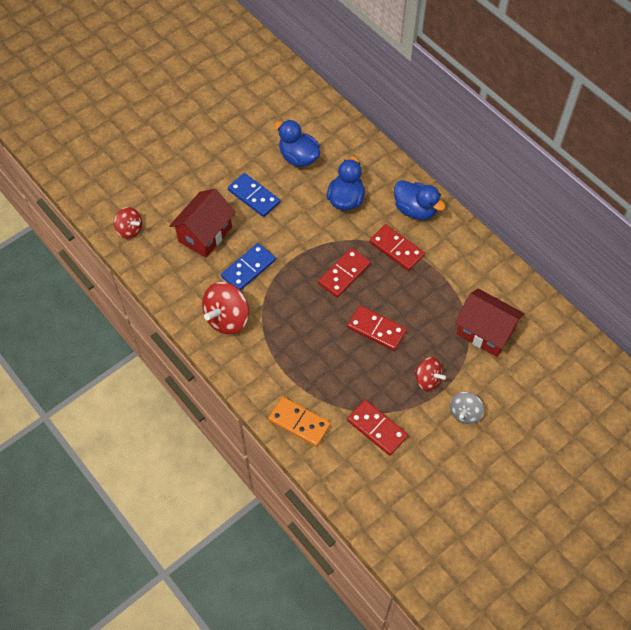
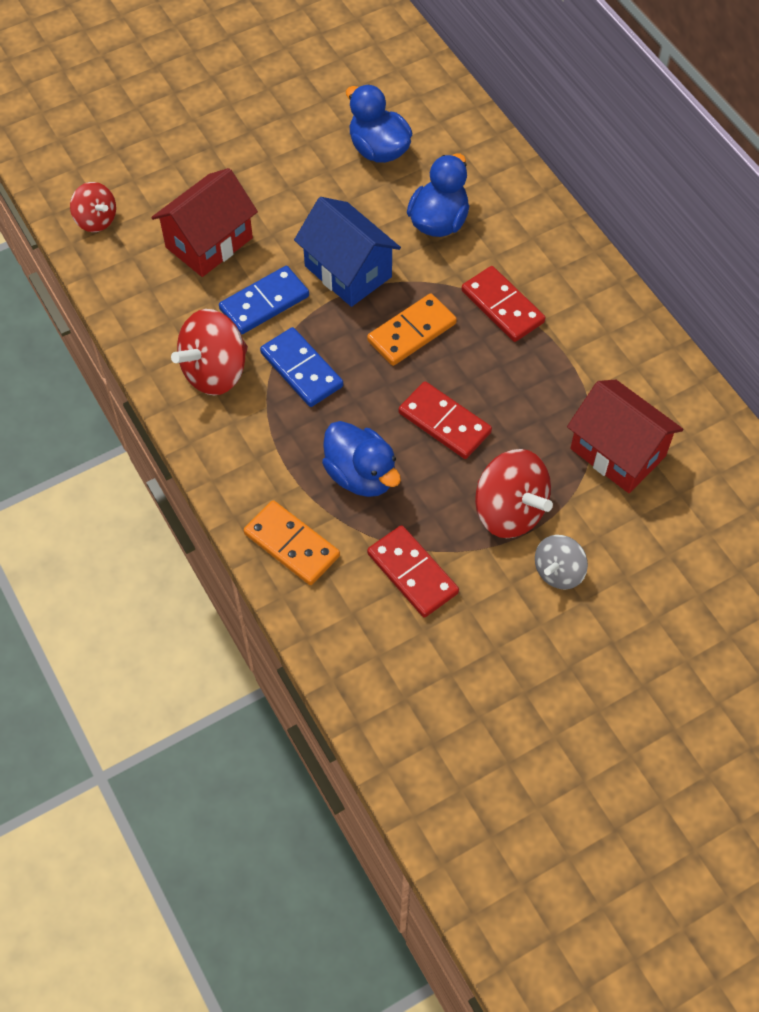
camera: 10 degrees right, 0 degrees up
(254, 196) = (296, 197): blue domino -> blue domino (302, 369)
(296, 240) = (348, 271): none -> blue house
(344, 274) = (412, 332): red domino -> orange domino
(415, 210) = (545, 252): blue duck -> blue duck (361, 475)
(427, 379) = (509, 511): red spinning top -> red spinning top, size x1.63

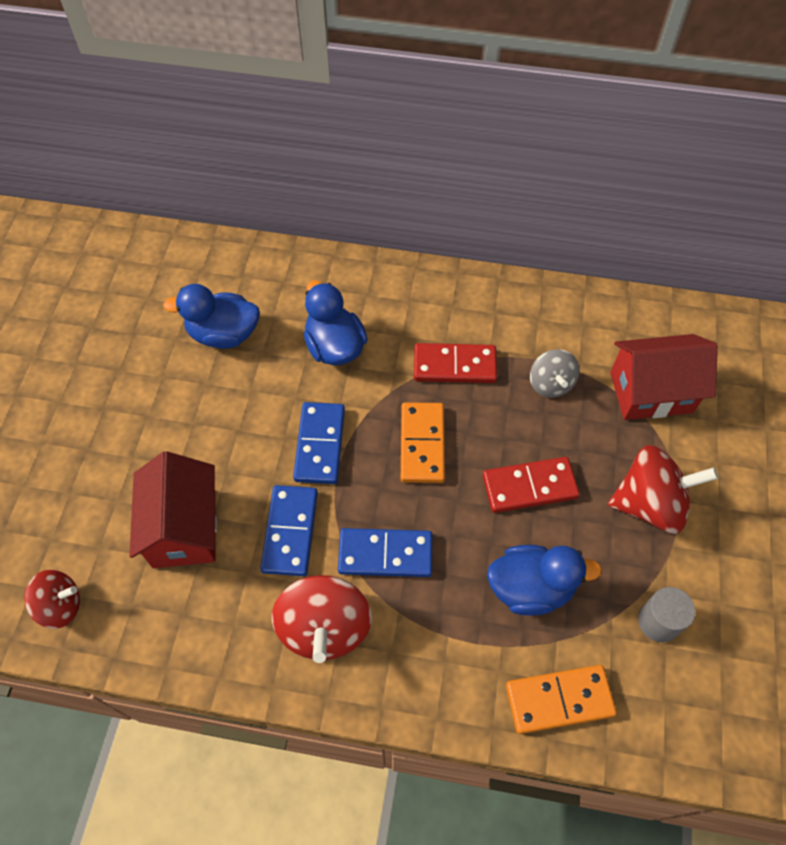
camera: 50 degrees left, 0 degrees up
(348, 271) = (320, 444): blue house -> blue domino
(412, 573) = (658, 621): red domino -> grey cylinder
(558, 571) = (731, 512): grey spinning top -> grey spinning top (550, 384)

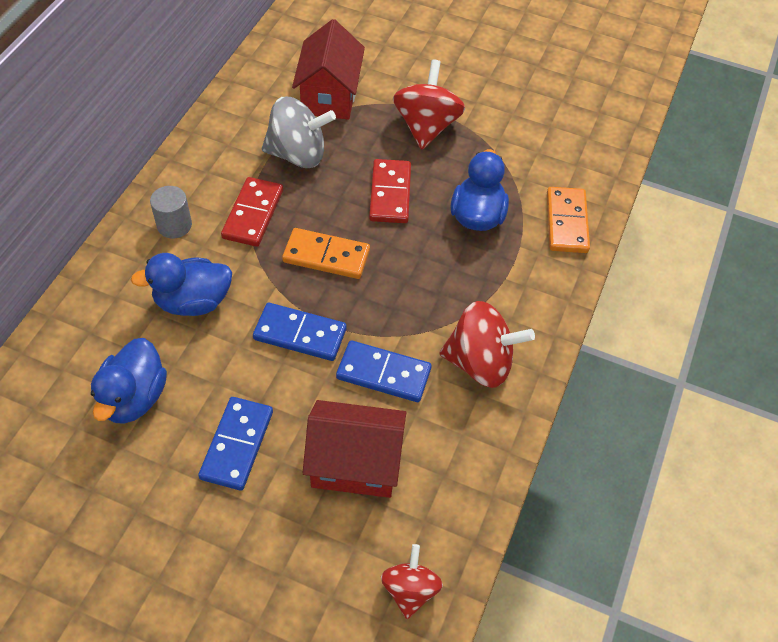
camera: 80 degrees left, 5 degrees down
(385, 554) = (424, 305): blue domino -> blue domino (237, 445)
(550, 384) = (298, 154): grey spinning top -> grey spinning top, size x1.63
(658, 621) = (519, 150): grey cylinder -> grey cylinder (174, 225)

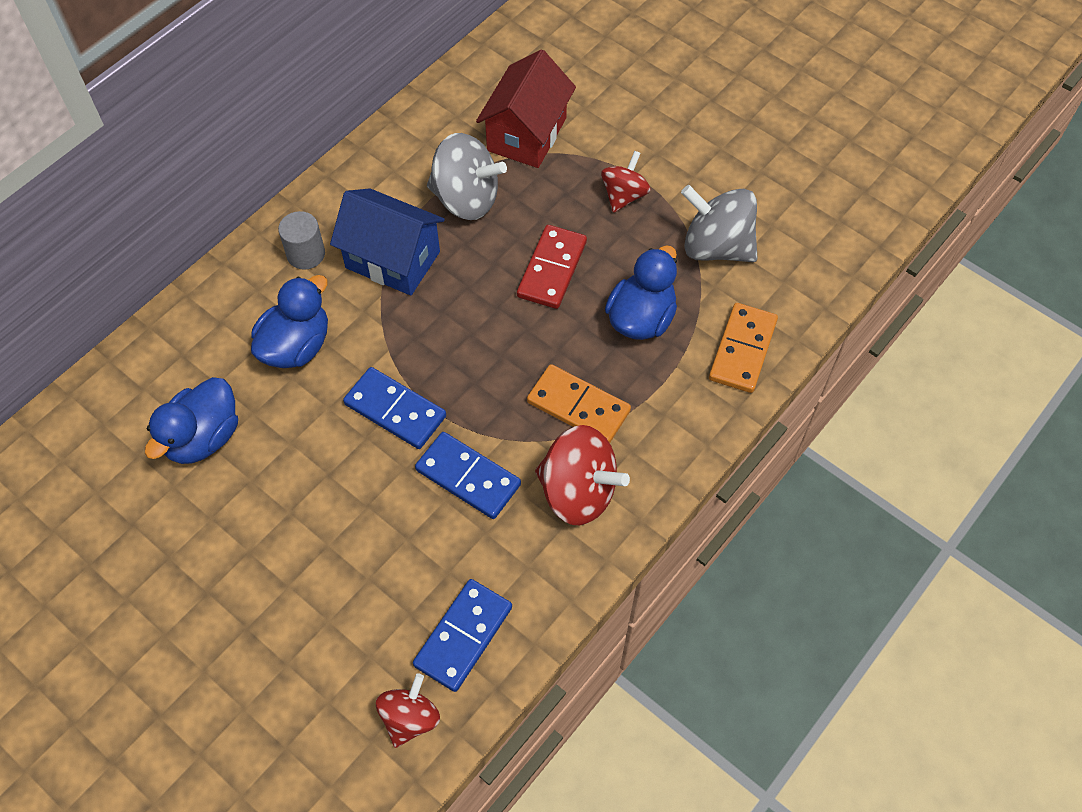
camera: 20 degrees right, 5 degrees up
(193, 302) = (296, 346): blue duck -> blue duck turned 120 degrees clockwise
(237, 445) = (288, 515): blue domino -> blue domino (463, 636)
(253, 214) = (393, 260): red domino -> blue house
(326, 256) = (455, 327): orange domino -> orange domino (578, 406)
(355, 464) = (402, 569): red house -> none
(426, 126) = (624, 195): red spinning top -> red spinning top, size x0.61
(514, 150) = (716, 247): none -> grey spinning top

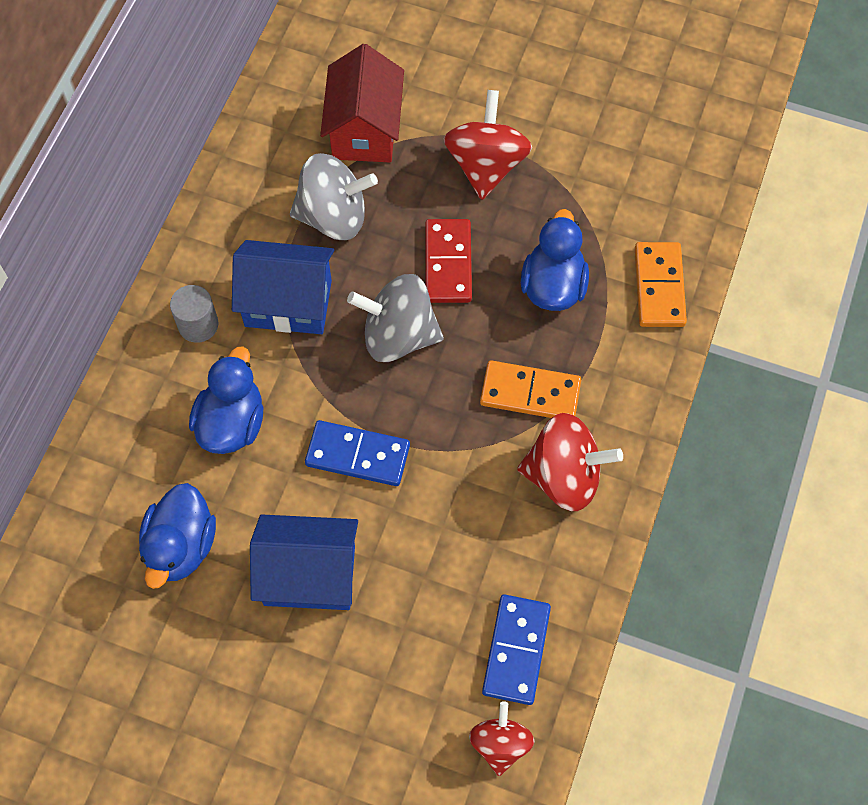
camera: 20 degrees left, 5 degrees up
(304, 501) = (309, 575): none -> blue house
(468, 477) = (456, 497): blue domino -> none
(624, 195) = (486, 165): red spinning top -> red spinning top, size x1.63
(716, 247) = (594, 191): grey spinning top -> grey spinning top (398, 335)

